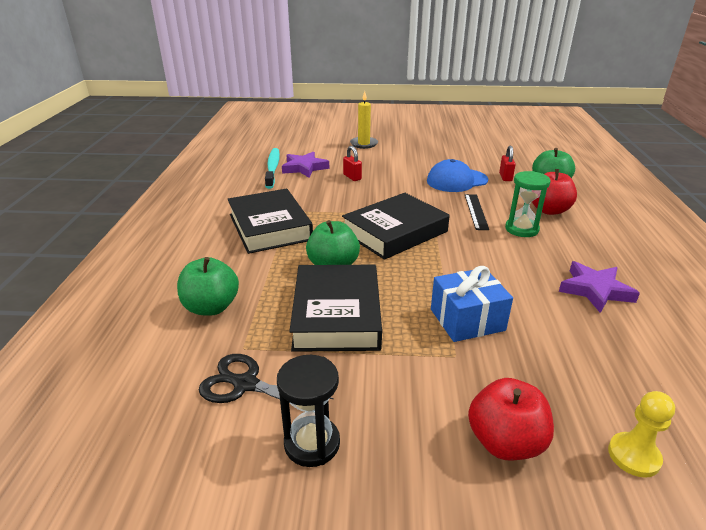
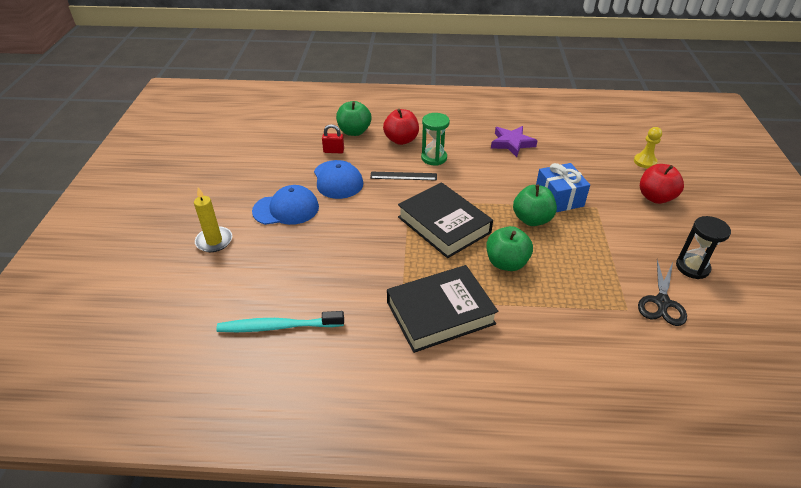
camera: 90 degrees left, 10 degrees up
(211, 307) = (586, 337): green apple -> green apple (532, 219)
(304, 168) = (283, 294): purple star -> none
(337, 314) = (572, 259): black book -> none
(352, 177) = (319, 251): red padlock -> none
(406, 163) = (286, 209): none -> blue cap

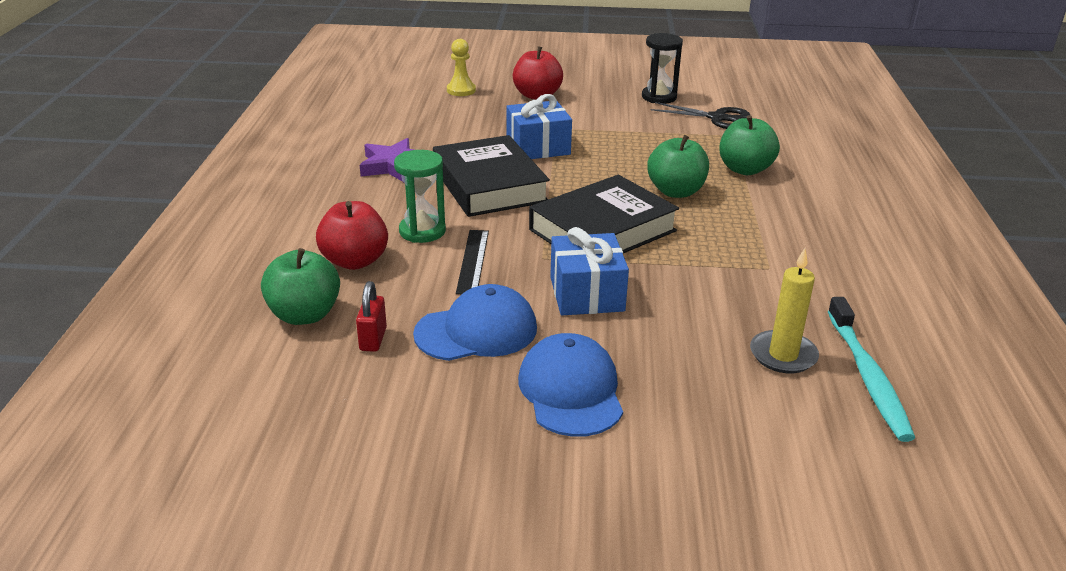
camera: 90 degrees left, 10 degrees down
(214, 241) = (683, 483): yellow candle -> yellow candle (783, 355)
(370, 216) = (586, 294): none -> blue gift
(440, 313) = (782, 241): black book -> black book (489, 185)
(532, 219) = (585, 168): green apple -> green apple (745, 169)

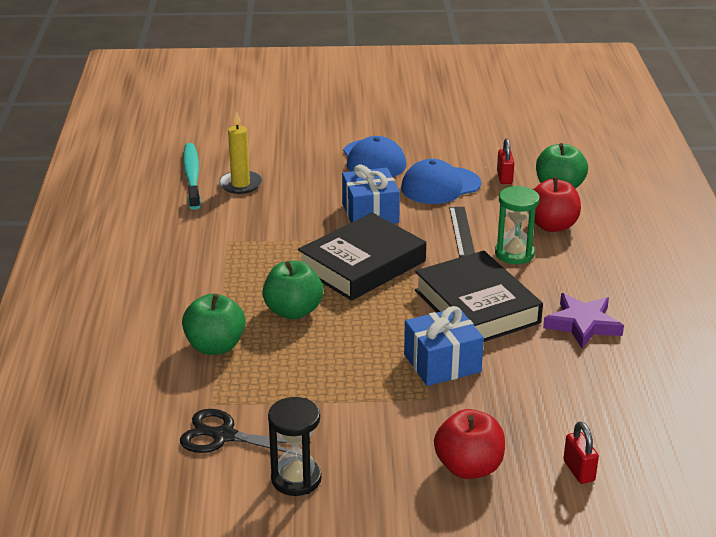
camera: 175 degrees right, 0 degrees up
(461, 90) = (579, 471): yellow pawn -> red padlock

